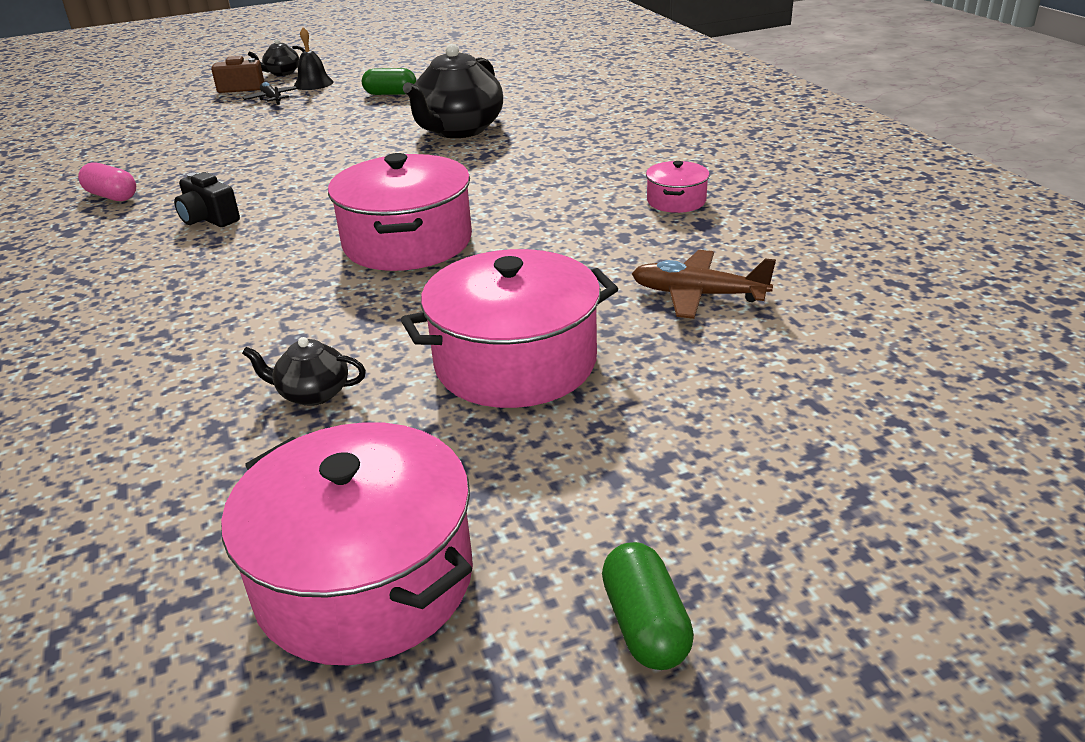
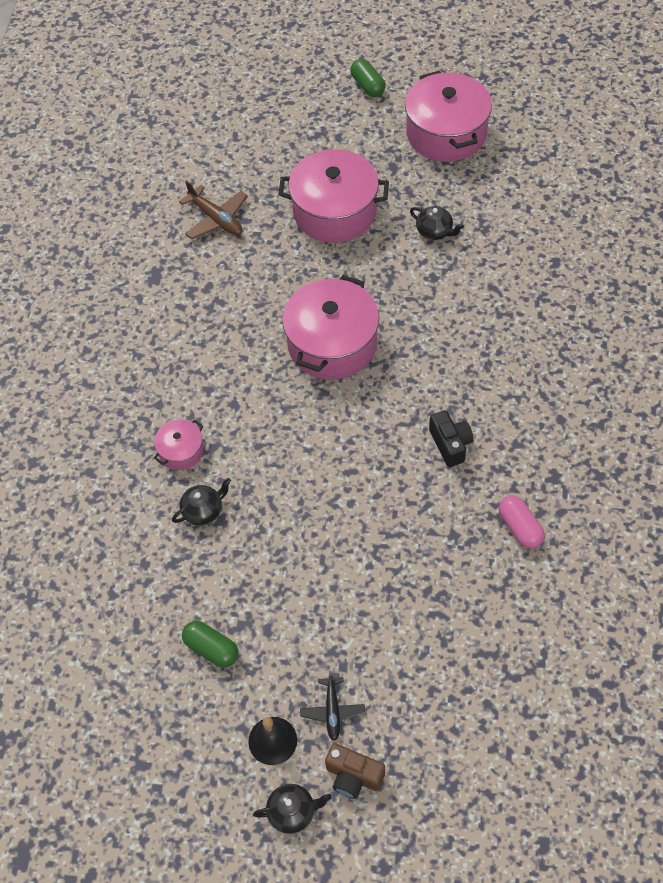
camera: 150 degrees left, 25 degrees up
(458, 130) = (203, 510): black teapot -> black teapot, size x0.48
(645, 625) = (367, 86): green capsule -> green capsule turned 45 degrees counterclockwise
(676, 201) = (145, 310): pink pot -> pink pot (181, 451)

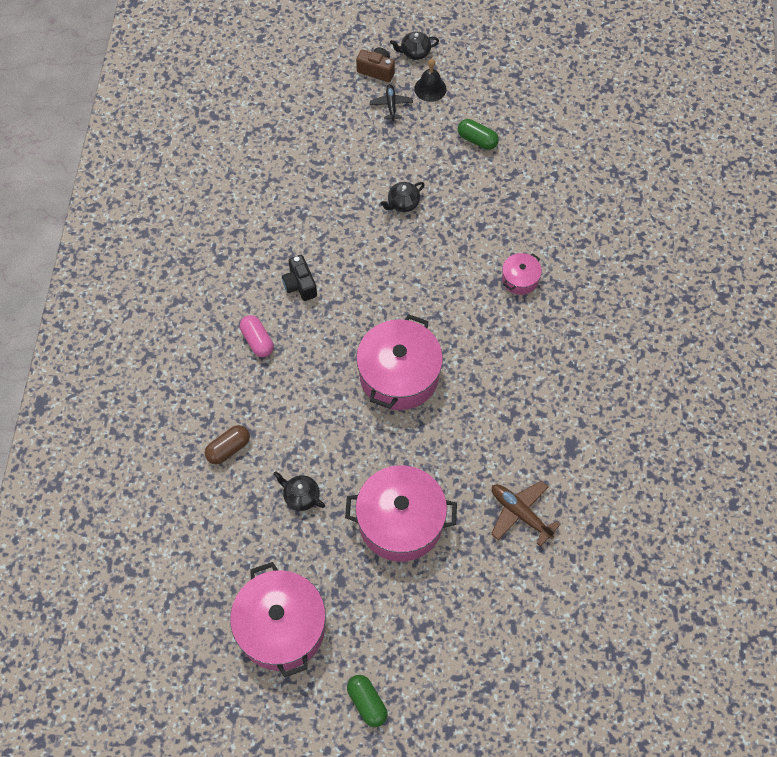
camera: 175 degrees right, 5 degrees up
(203, 510) = (495, 233): black teapot -> black teapot (403, 203)
(514, 272) = (228, 448): none -> brown capsule
(520, 527) = (252, 221): pink capsule -> pink capsule (257, 341)

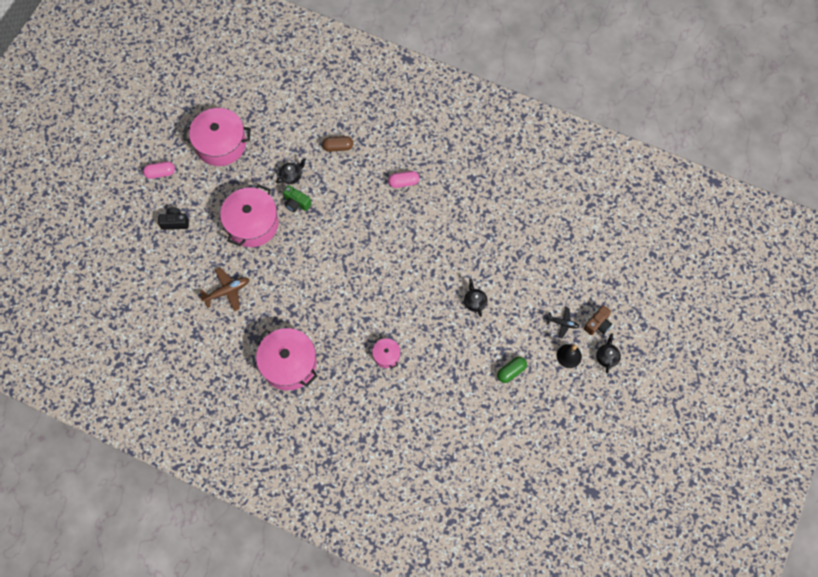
camera: 110 degrees right, 5 degrees up
(228, 448) = (338, 147): brown capsule -> brown capsule turned 75 degrees counterclockwise
(300, 285) = (434, 218): black camera -> black camera (175, 222)
(343, 472) = (296, 203): none -> green camera
(367, 703) = (160, 173): green capsule -> pink capsule
(399, 375) = (347, 255): pink pot -> pink pot (289, 364)

